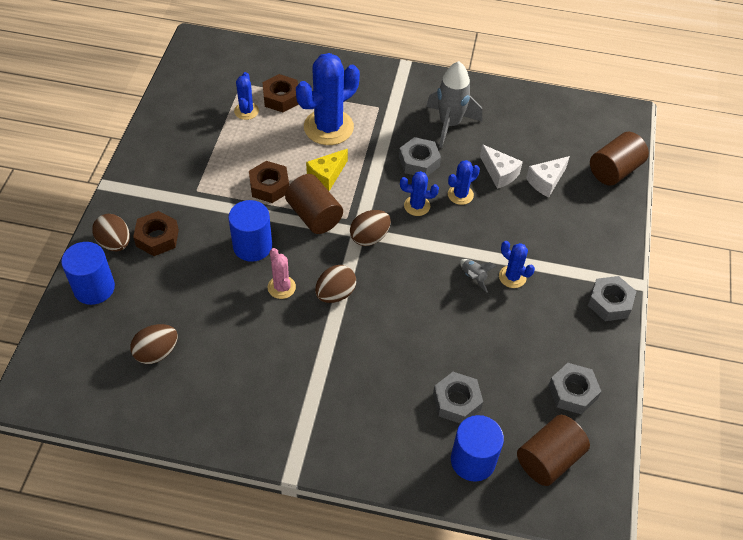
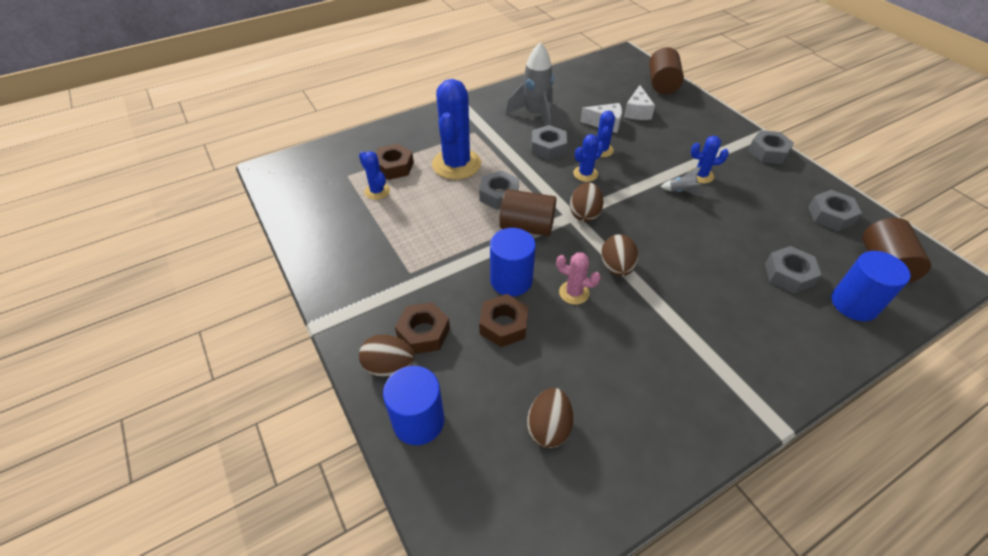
camera: 40 degrees left, 5 degrees down
(269, 186) = (466, 230): brown nut -> brown nut (503, 325)
(327, 176) = (499, 195): yellow cheese -> grey nut

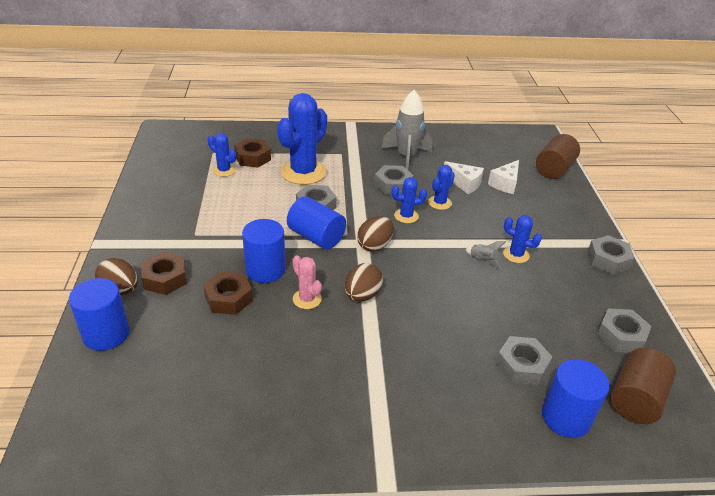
camera: 25 degrees right, 10 degrees down
(377, 191) = (224, 170): blue cactus -> blue cactus turned 45 degrees counterclockwise
(527, 226) = (316, 237): brown cylinder -> blue cylinder
(548, 427) = (193, 382): brown egg -> none

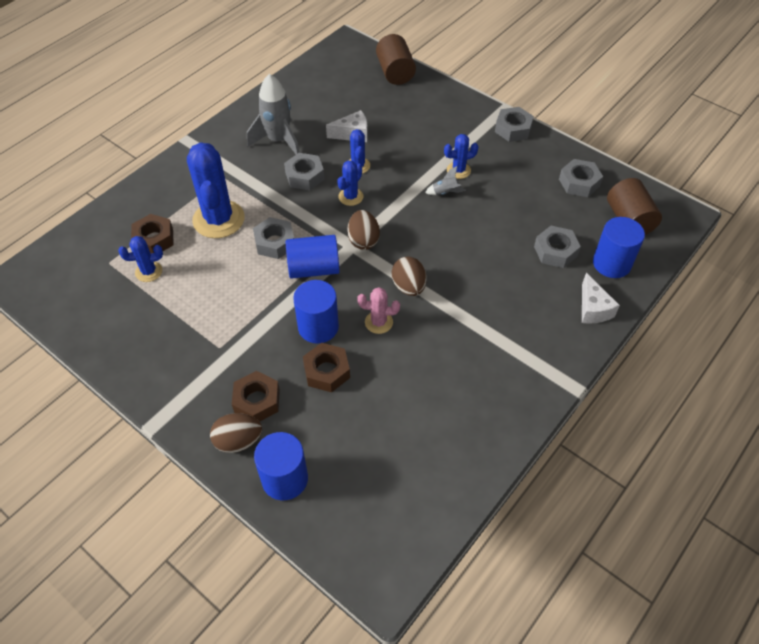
camera: 45 degrees left, 15 degrees up
(505, 184) = (379, 112): white cheese -> white cheese (593, 309)

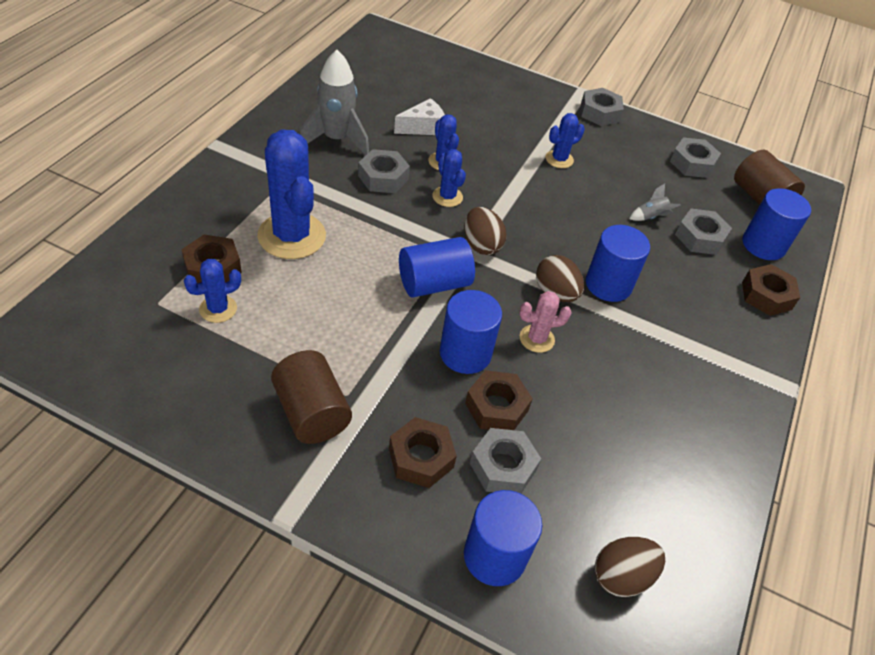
camera: 20 degrees left, 5 degrees down
(238, 441) = (415, 515): brown egg -> brown egg (621, 576)
(274, 242) = (373, 257): grey nut -> grey nut (503, 466)
(351, 197) = (447, 197): blue cactus -> blue cactus turned 45 degrees counterclockwise
(395, 72) = (447, 60): brown cylinder -> brown cylinder (311, 412)
(445, 192) = (554, 184): grey rocket -> grey rocket (650, 217)
(456, 284) = (608, 284): none -> blue cylinder
(593, 309) = (766, 295): white cheese -> brown nut

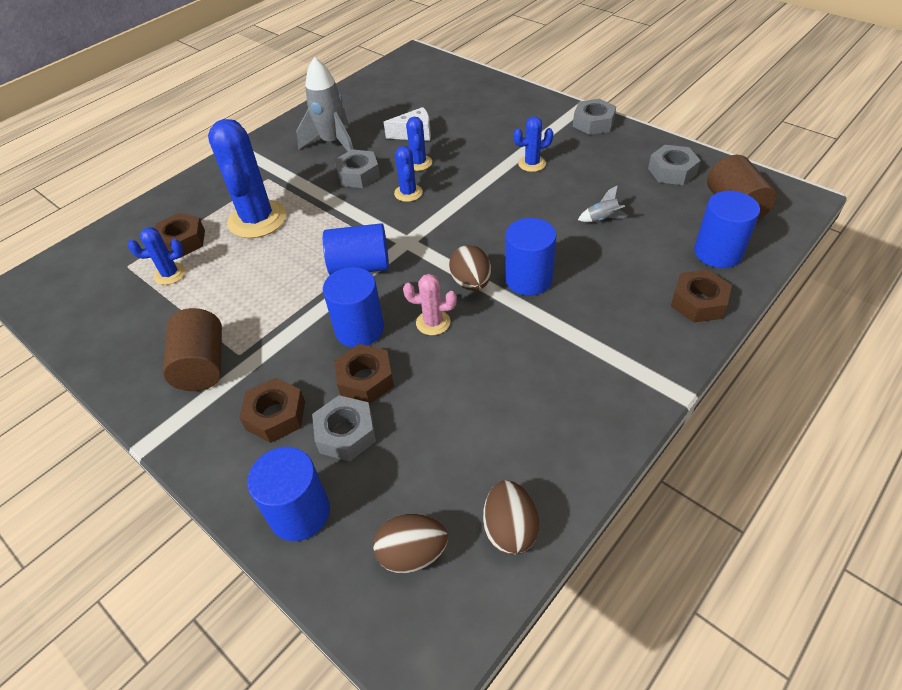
camera: 25 degrees right, 0 degrees up
(481, 245) = (420, 236): brown egg -> brown egg (509, 529)
(700, 237) = (648, 241): grey nut -> none

